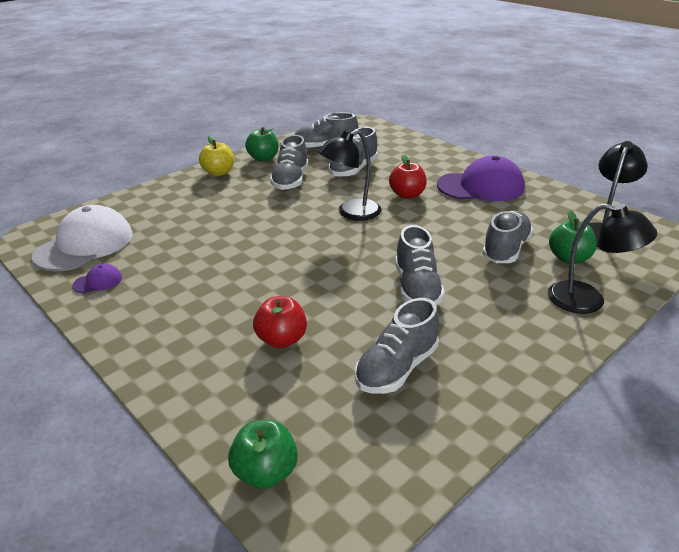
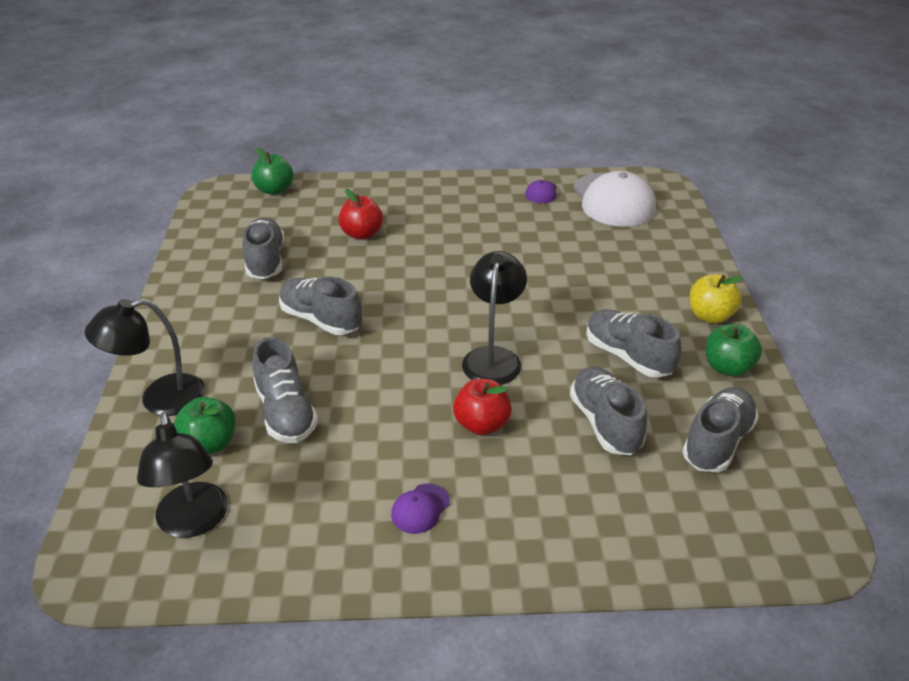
camera: 130 degrees right, 5 degrees up
(481, 186) = (420, 509): purple cap -> purple cap, size x0.43

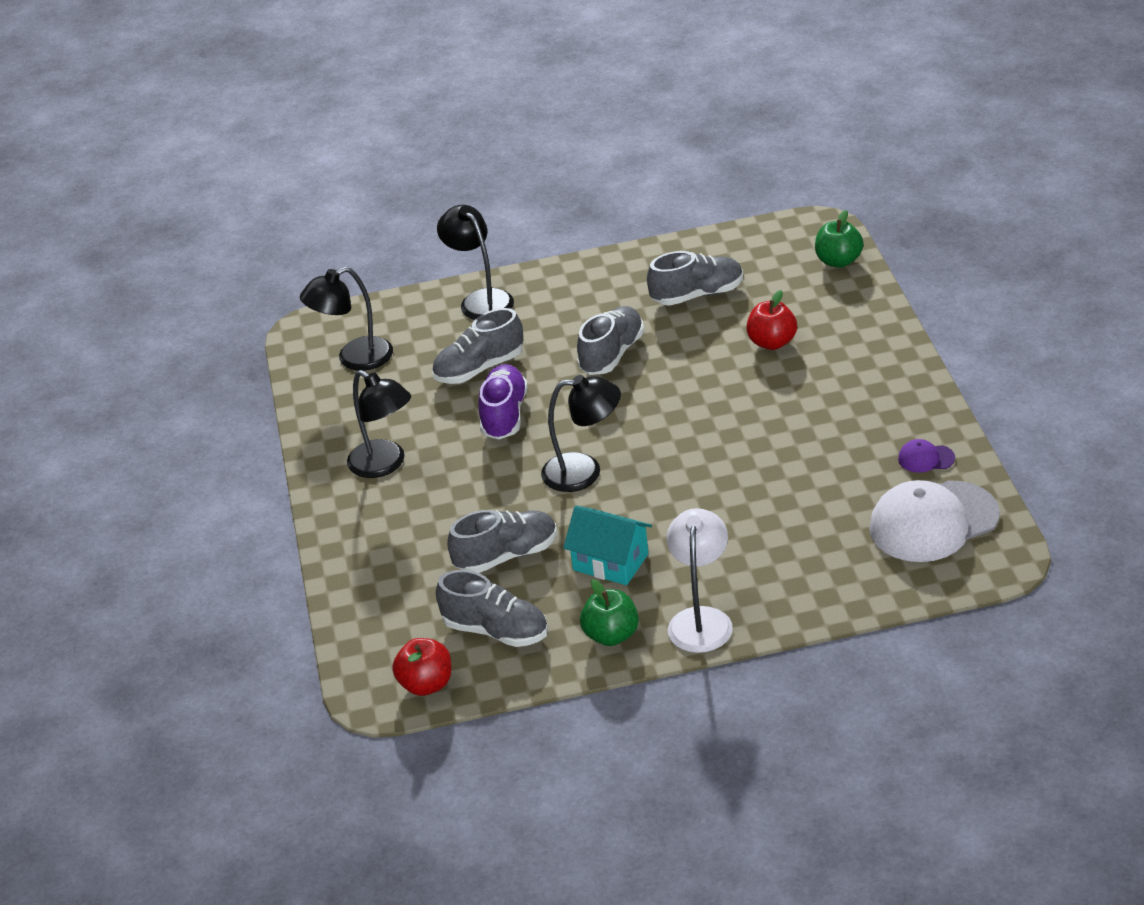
camera: 85 degrees right, 0 degrees up
(210, 444) = (435, 341): green apple -> none
(378, 402) = (504, 415): none -> purple shoe
(420, 509) = (385, 464): purple cap -> black lamp
(481, 424) = (488, 480): red apple -> red apple (426, 684)
(628, 356) = (610, 562): grey shoe -> turquoise house
(710, 316) = (701, 619): yellow apple -> white lamp

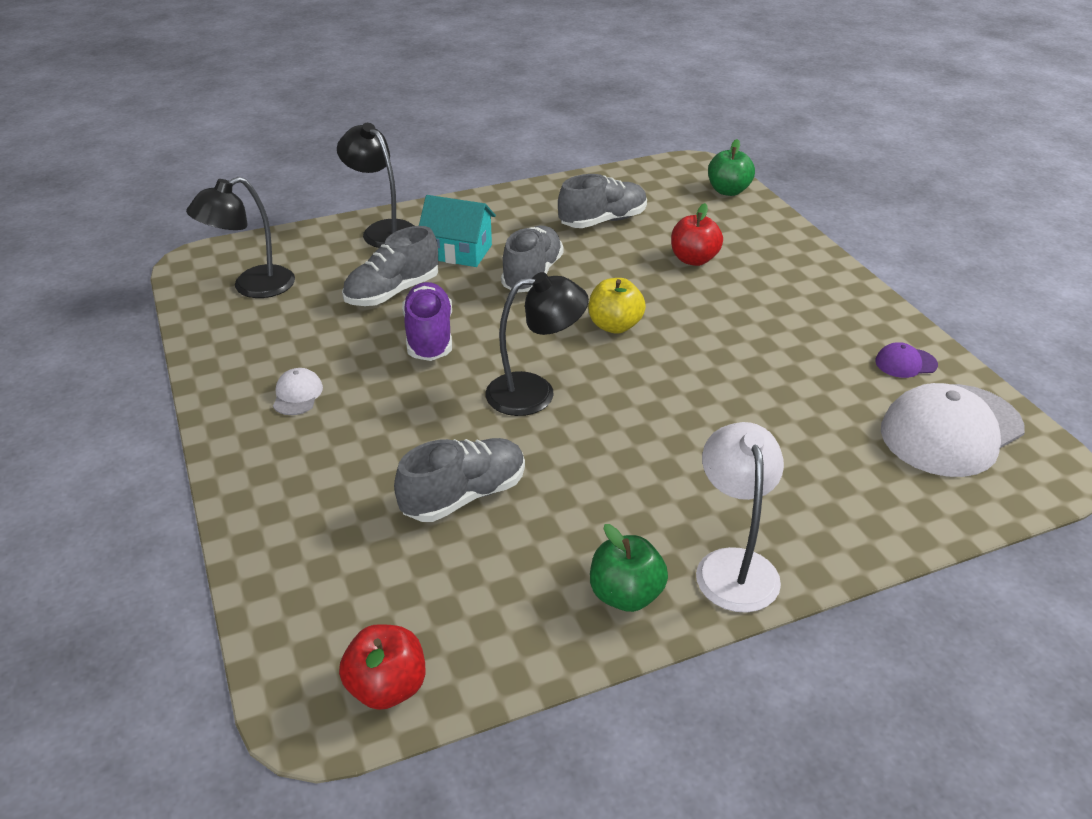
camera: 15 degrees left, 0 degrees up
(385, 464) = (297, 395): black lamp -> white cap
(496, 631) = (471, 598): grey shoe -> none
(610, 562) = (596, 497): turquoise house -> turquoise house (458, 252)
(673, 411) = (615, 326): none -> yellow apple

